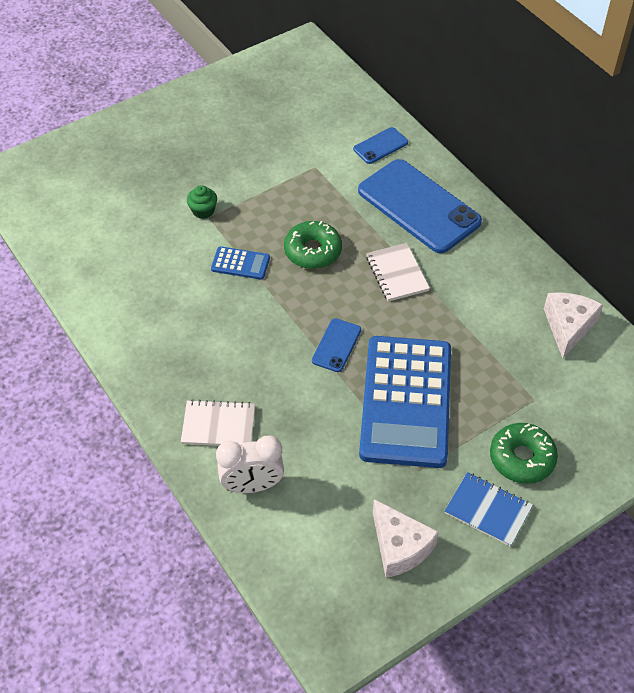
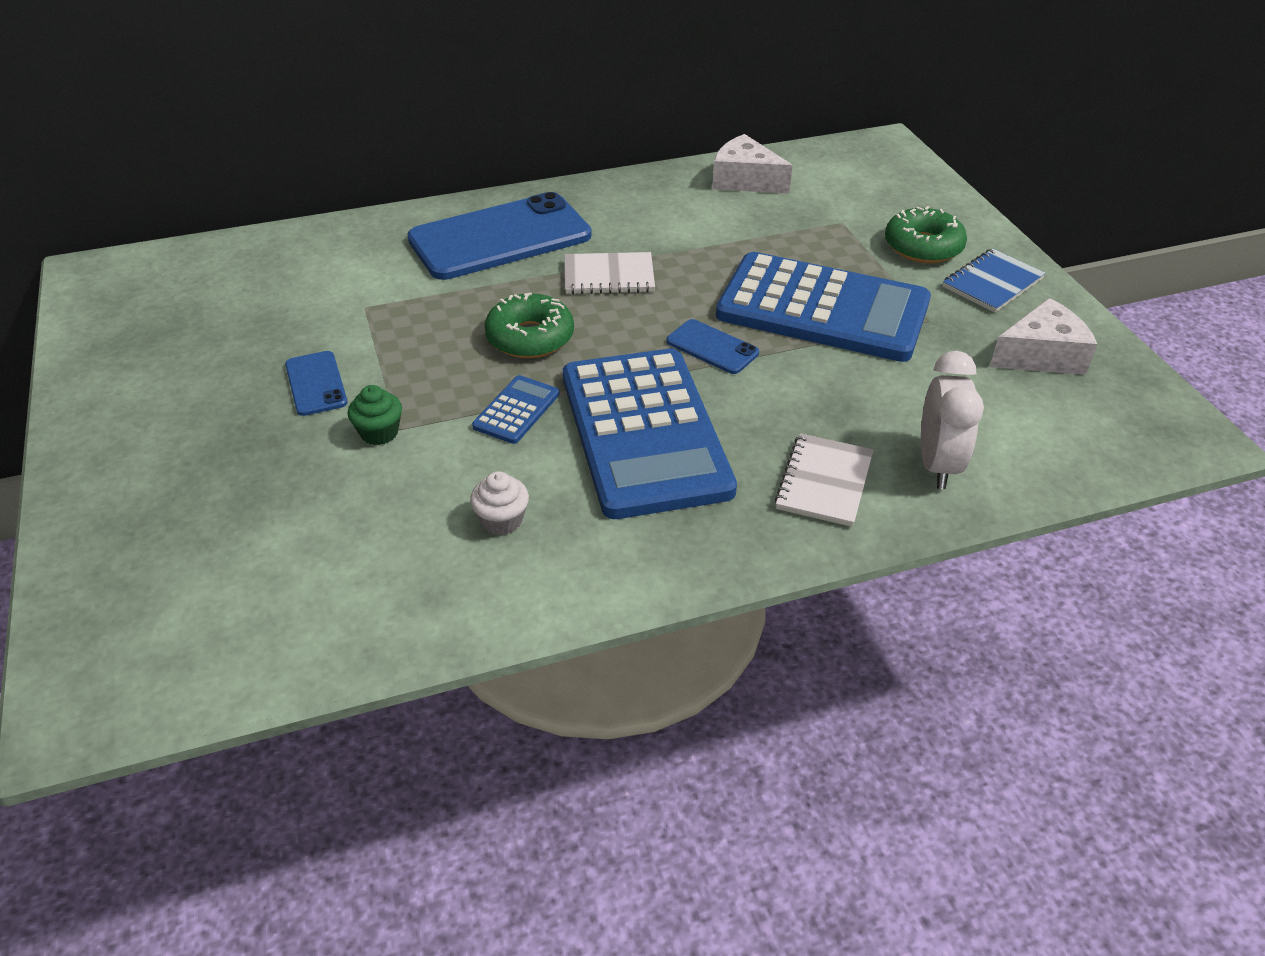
camera: 75 degrees left, 10 degrees down
(148, 282) = (502, 520): none -> white cupcake
(238, 328) = (644, 433): none -> blue calculator
(380, 146) = (367, 245): blue phone -> blue phone (316, 384)

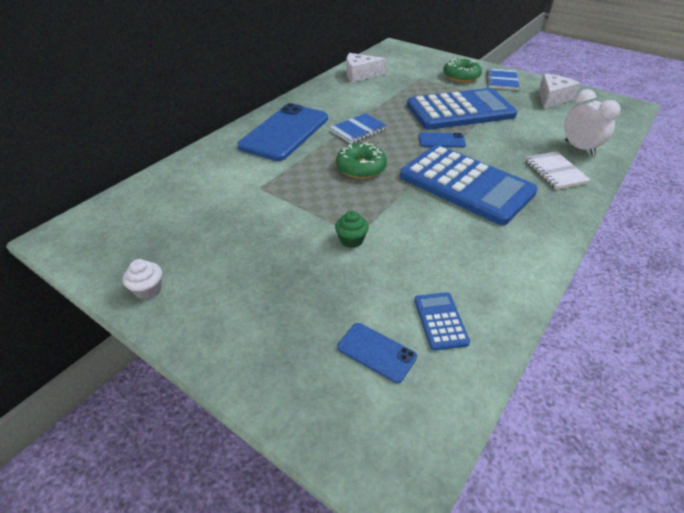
camera: 35 degrees left, 0 degrees up
(316, 384) = (285, 233): blue phone -> blue phone (376, 352)
(502, 520) = (464, 249): white cupcake -> white cupcake (148, 290)
(516, 410) = (400, 200): blue calculator -> blue calculator (440, 321)
(609, 276) = (358, 130): white notebook -> blue notebook

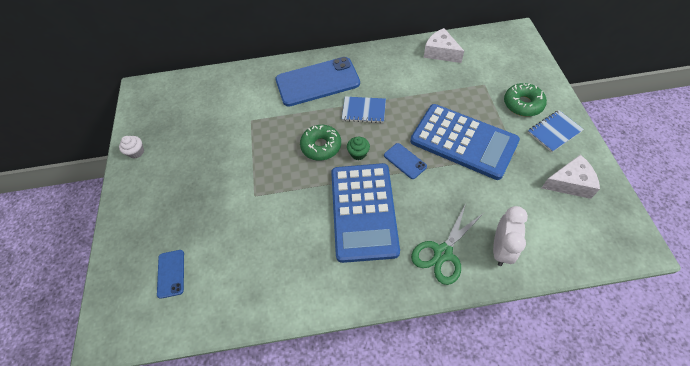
camera: 50 degrees right, 15 degrees up
(351, 240) = (246, 197): green cupcake -> green cupcake (358, 153)
(440, 321) = (217, 286): blue calculator -> none
(555, 172) = (443, 253): white notebook -> green scissors

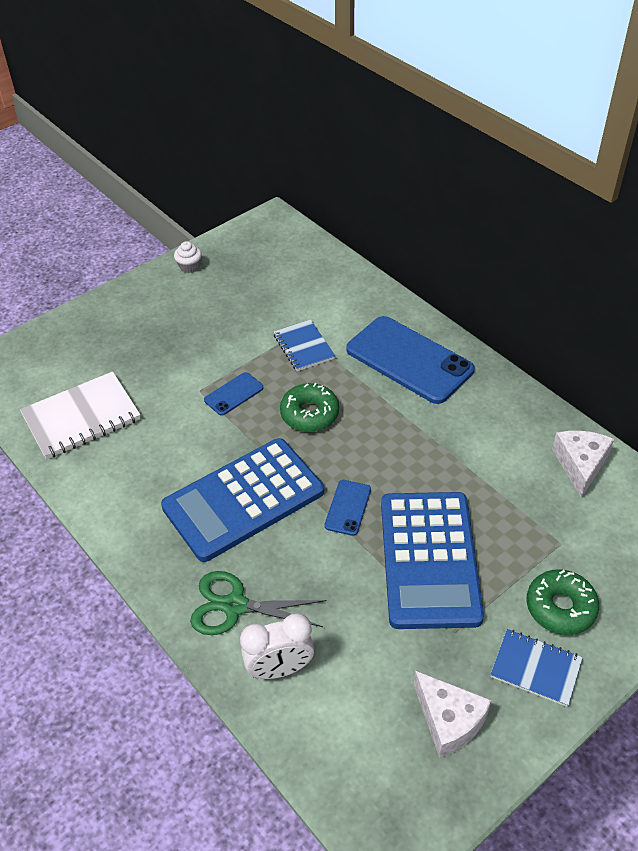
camera: 55 degrees right, 10 degrees down
(171, 273) = (68, 376): blue phone -> blue phone (234, 394)
(219, 281) = (81, 417): none -> white notebook
(358, 153) = (325, 455): green cupcake -> none
(364, 110) = (398, 428): blue notebook -> blue notebook (304, 347)

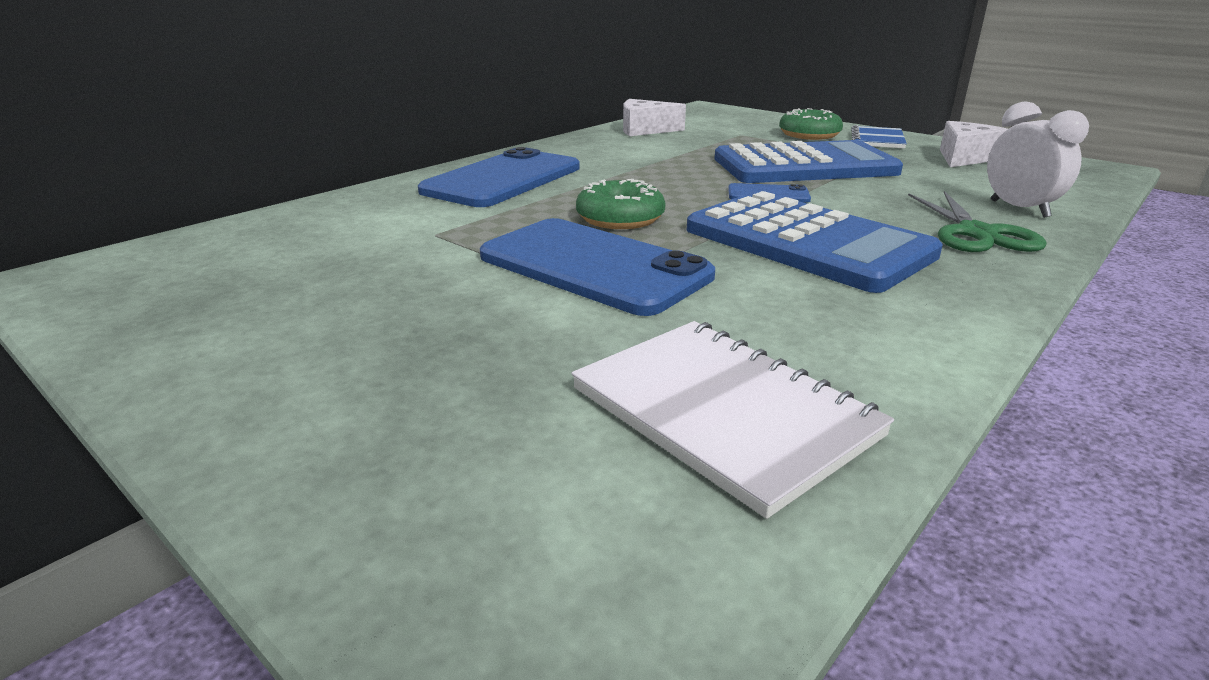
camera: 100 degrees left, 20 degrees down
(189, 266) = (163, 348): white cupcake -> none
(234, 394) = (594, 266): blue phone -> blue phone, size x2.20
(304, 347) = (473, 229): blue notebook -> none

